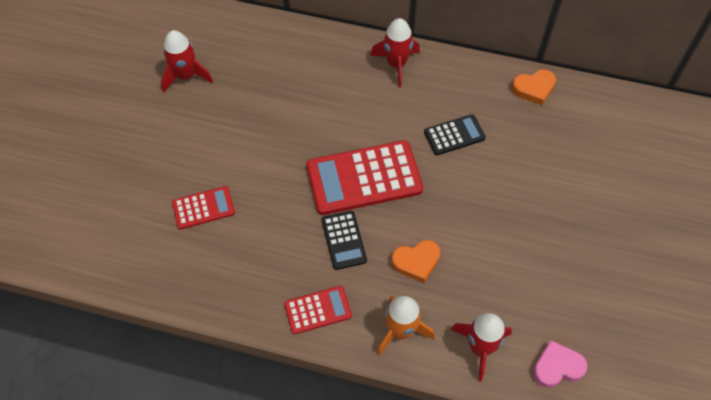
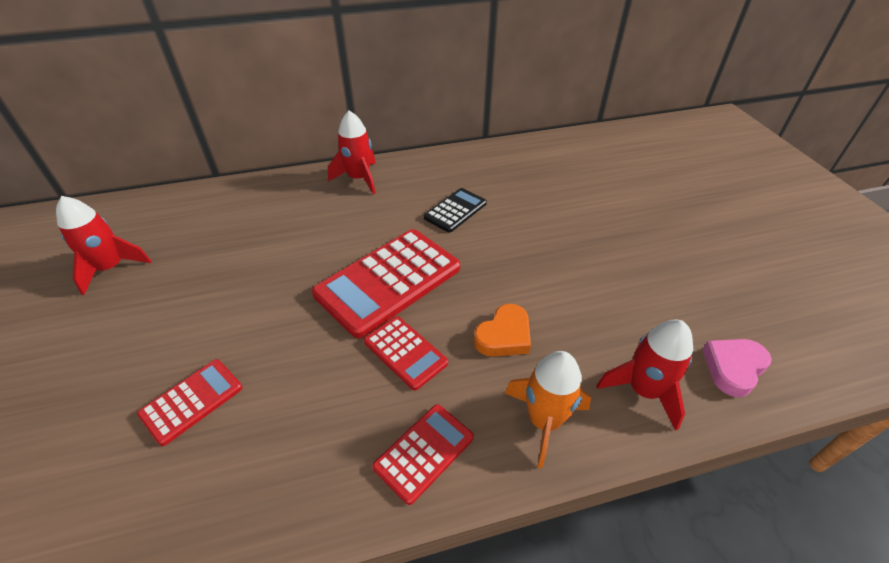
camera: 30 degrees left, 15 degrees down
(343, 240) = (405, 352): black calculator -> red calculator
(534, 88) = (498, 154): orange heart -> none

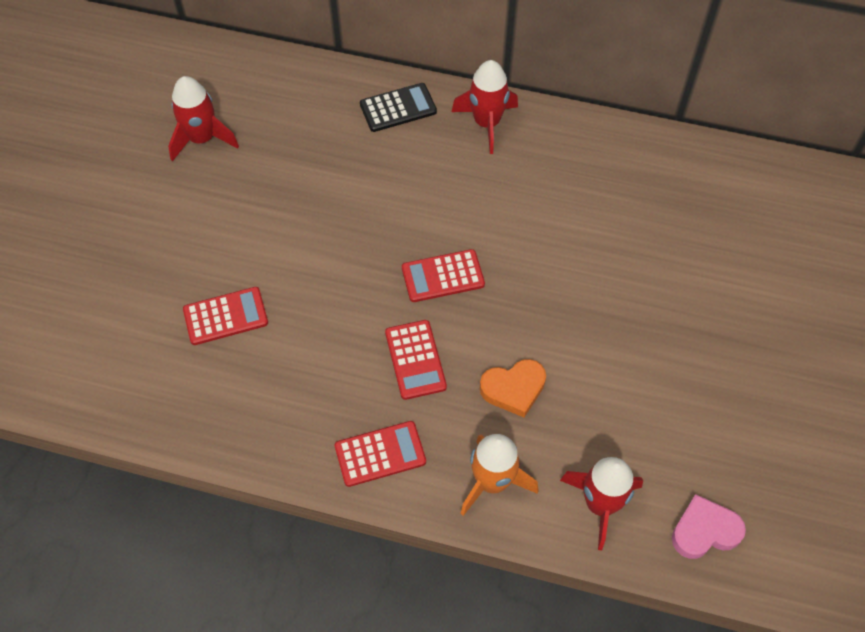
camera: 30 degrees right, 15 degrees up
(388, 281) = (443, 276): red calculator -> red calculator, size x0.53
(455, 210) = (565, 218): black calculator -> black calculator (398, 108)

